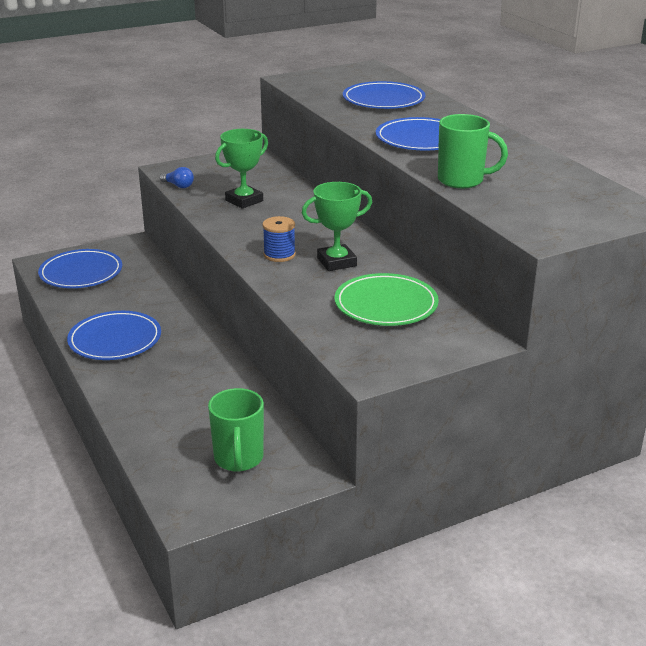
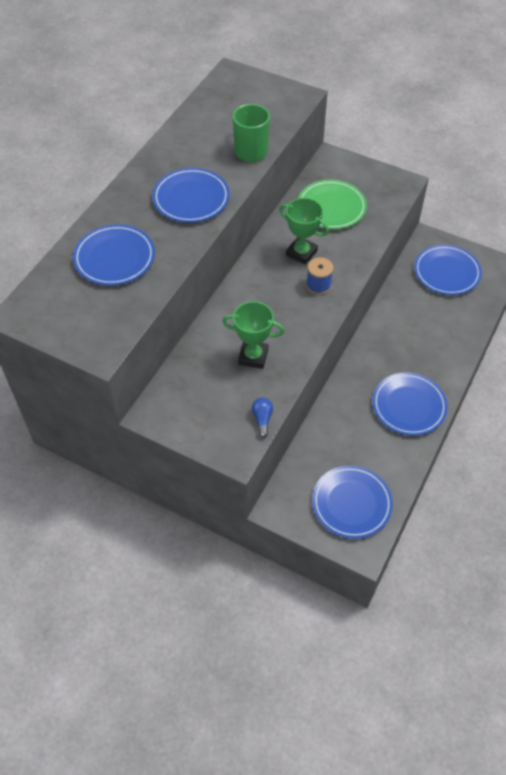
camera: 125 degrees left, 25 degrees up
(238, 459) = (446, 272): green mug -> blue plate

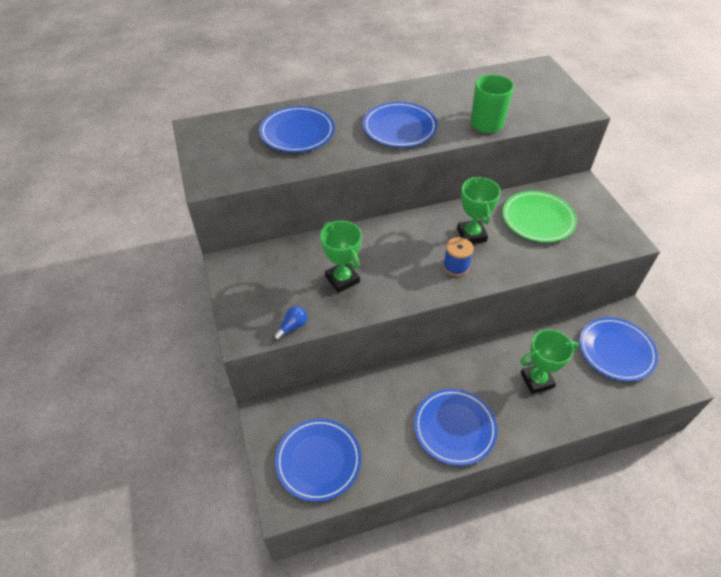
camera: 45 degrees right, 5 degrees down
(422, 331) = (537, 380): none -> green trophy

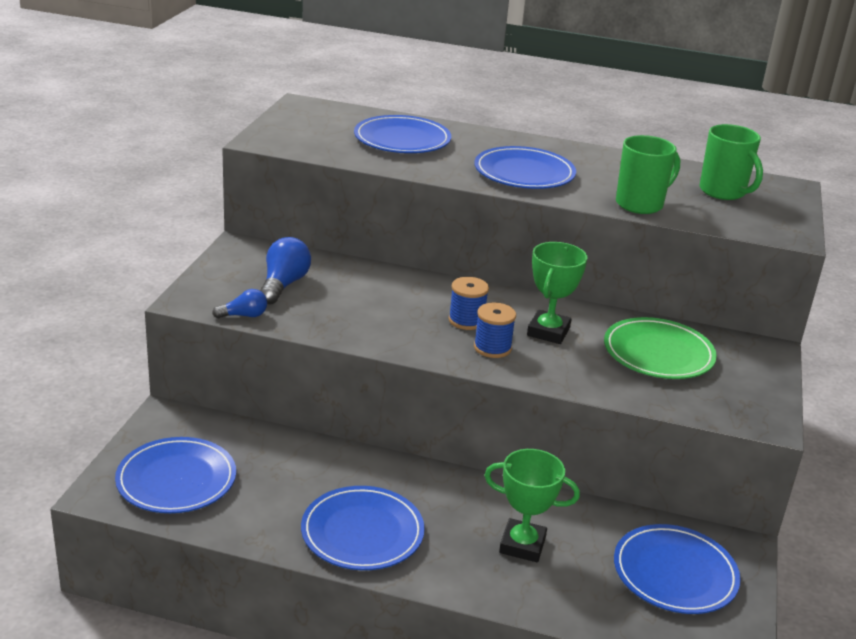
camera: 30 degrees right, 20 degrees down
(289, 284) = (283, 285): none -> blue light bulb
(342, 279) = (344, 304): green trophy -> none
(422, 252) = (466, 320): none -> blue spool
(515, 89) = (723, 192): none -> green mug

